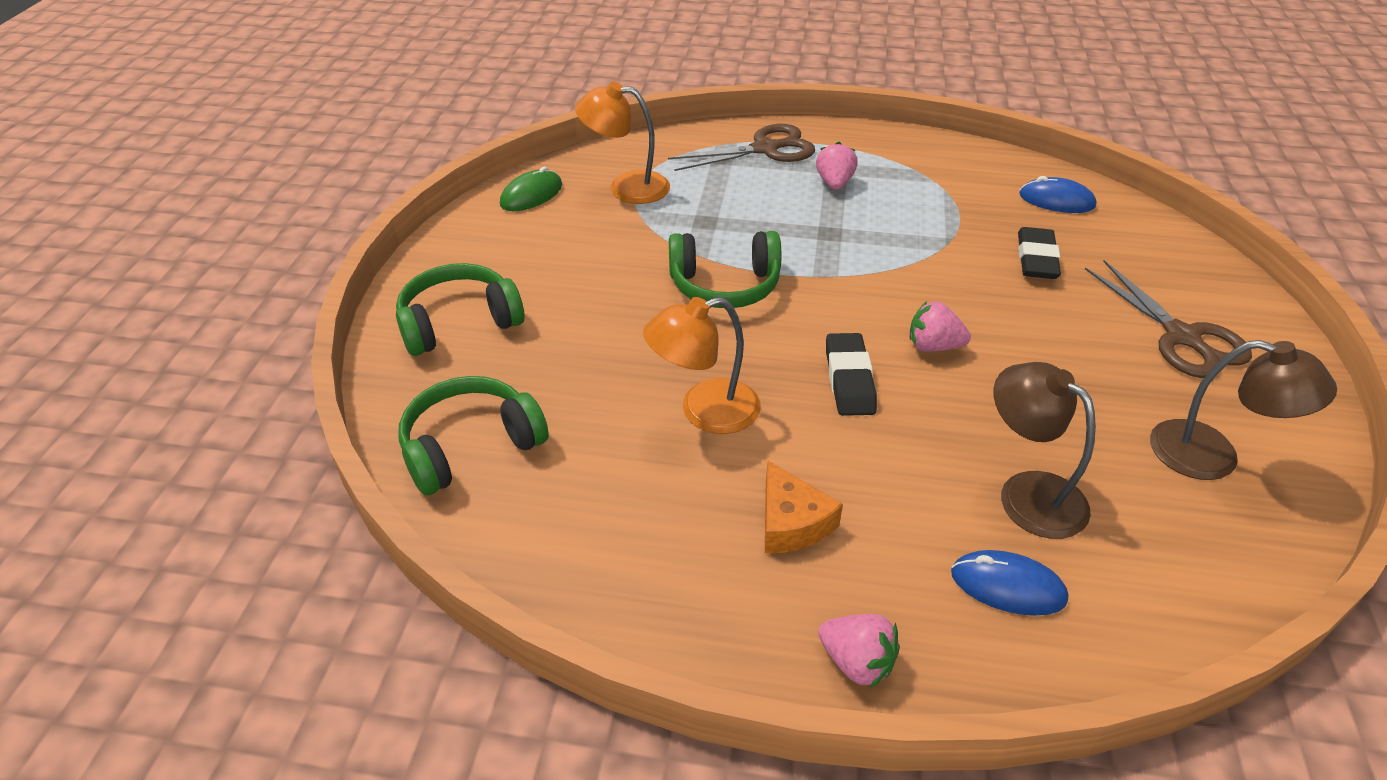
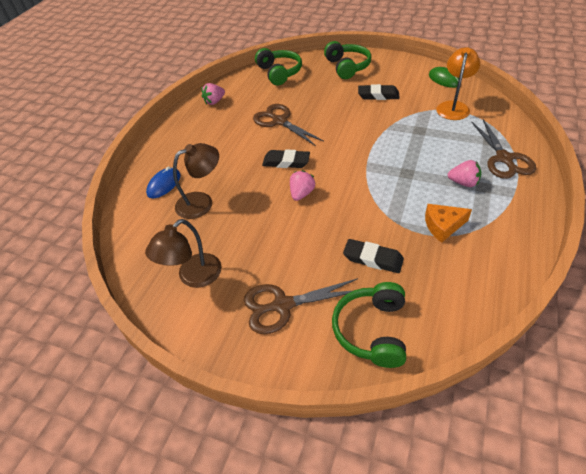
camera: 105 degrees right, 5 degrees up
(589, 271) = (378, 95): none -> black eraser
(704, 411) = (279, 121): orange lamp -> brown scissors
(725, 285) = (362, 132): green headphones -> green headphones (372, 330)
(791, 522) = (216, 137): orange cheese -> orange cheese (443, 226)
(856, 662) = (157, 144): pink strawberry -> pink strawberry (214, 101)
(1056, 200) = (446, 294): blue mouse -> none

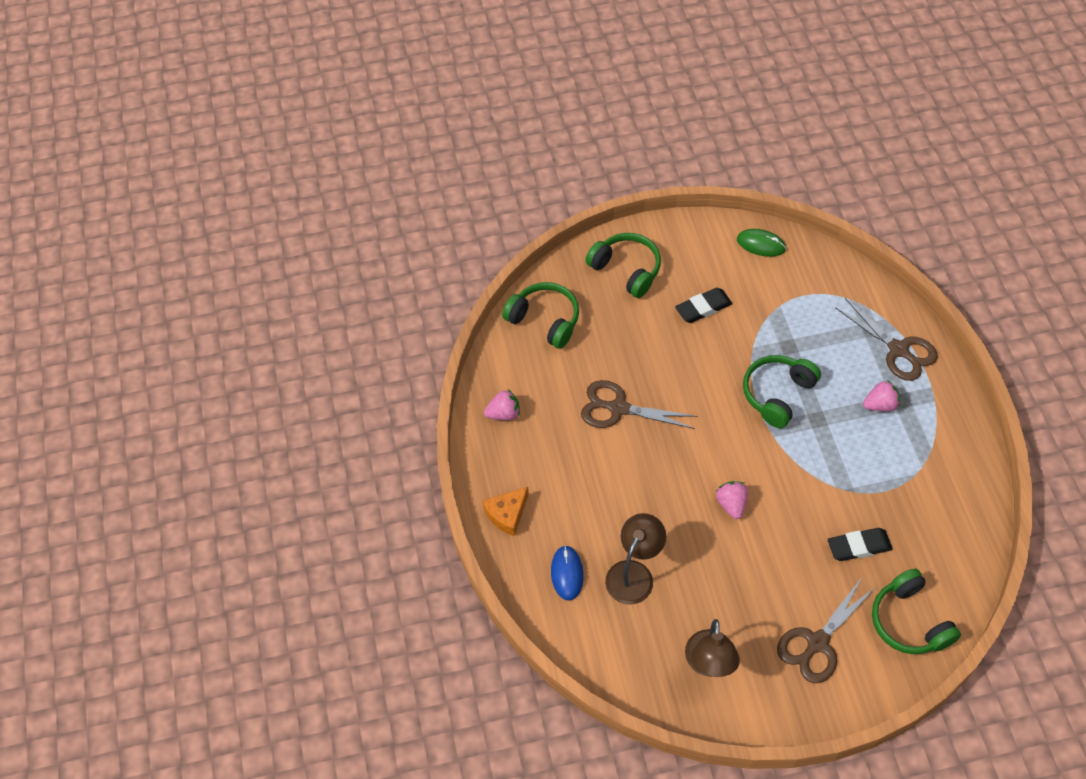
camera: 35 degrees left, 10 degrees up
(214, 101) = (504, 414): pink strawberry -> pink strawberry turned 120 degrees counterclockwise
(286, 162) = (679, 468): black eraser -> none
(389, 150) = (777, 394): none -> green headphones
(443, 226) = (895, 472): orange cheese -> orange cheese (507, 514)
(453, 106) = (801, 289): orange lamp -> none

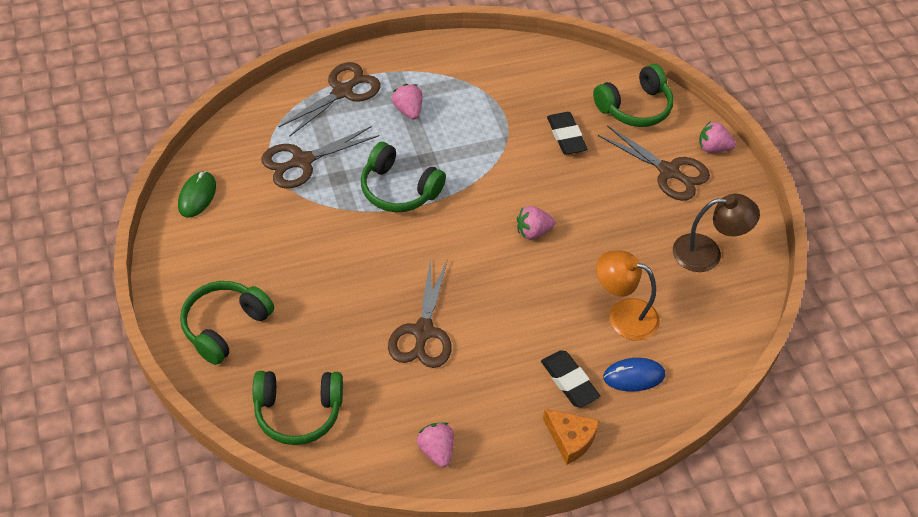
camera: 100 degrees left, 5 degrees down
(545, 320) = (298, 412): green headphones -> green headphones turned 120 degrees counterclockwise
(634, 573) = (623, 315): brown lamp -> orange lamp
(703, 308) = (285, 251): black eraser -> black eraser (569, 381)
(806, 319) = (302, 161): none -> brown scissors
(856, 696) = (713, 148): none -> pink strawberry

